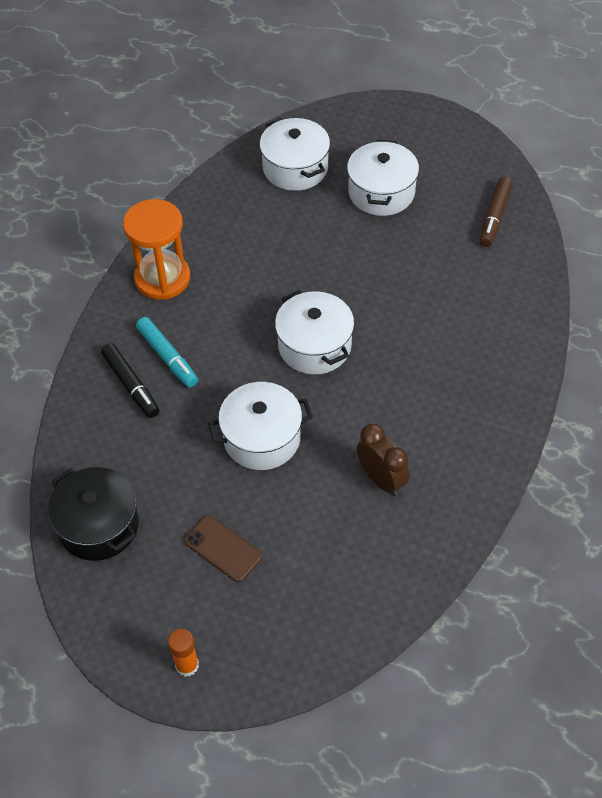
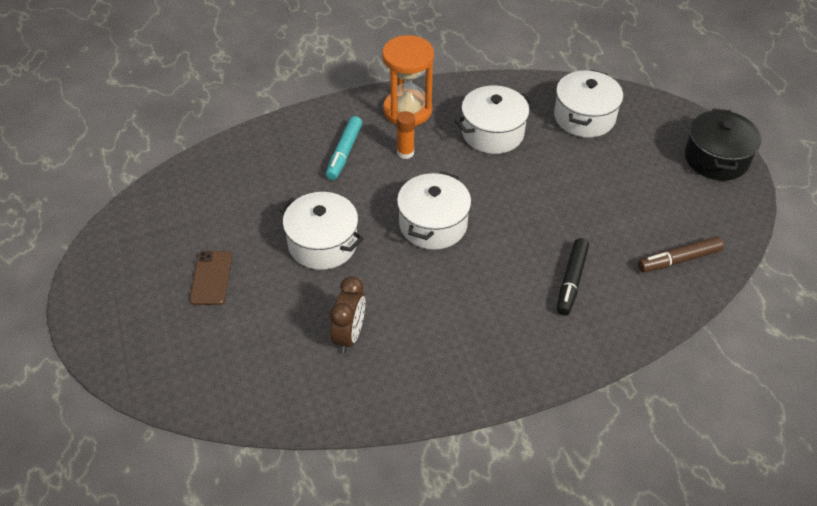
camera: 50 degrees right, 5 degrees down
(98, 525) = (177, 202): black pot -> black pot (716, 158)
(131, 385) = (303, 149): black marker -> black marker (571, 281)
(187, 665) = (102, 315): orange glue stick -> orange glue stick (405, 153)
(381, 192) = (620, 177): white pot -> white pot (492, 133)

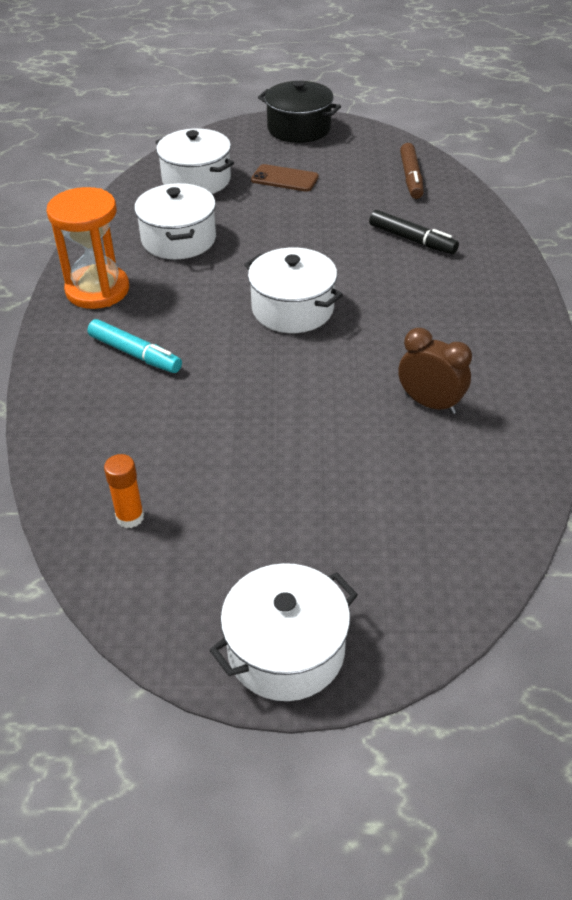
camera: 70 degrees left, 5 degrees down
(211, 278) = (289, 514): brown phone -> brown phone (284, 179)
(323, 243) = (279, 400): white pot -> white pot (286, 650)
(405, 153) = (168, 306): orange glue stick -> orange glue stick (130, 517)

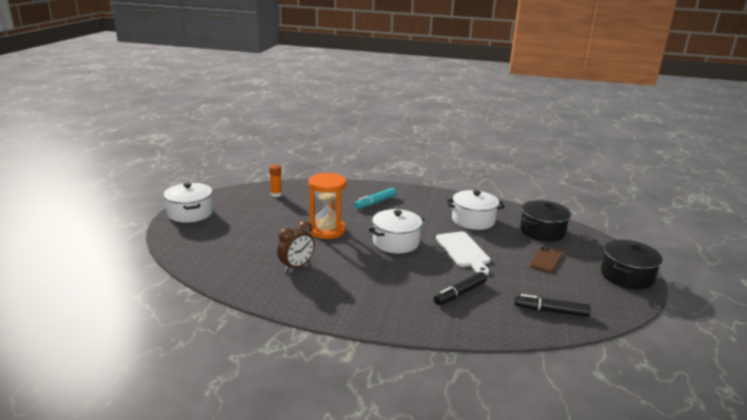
camera: 100 degrees right, 20 degrees down
(97, 290) = (430, 198): orange hourglass -> orange hourglass (327, 230)
(196, 180) = (542, 231): white pot -> black pot
(292, 243) = (463, 251): none -> white cutting board
(411, 178) = (550, 311): brown marker -> black marker

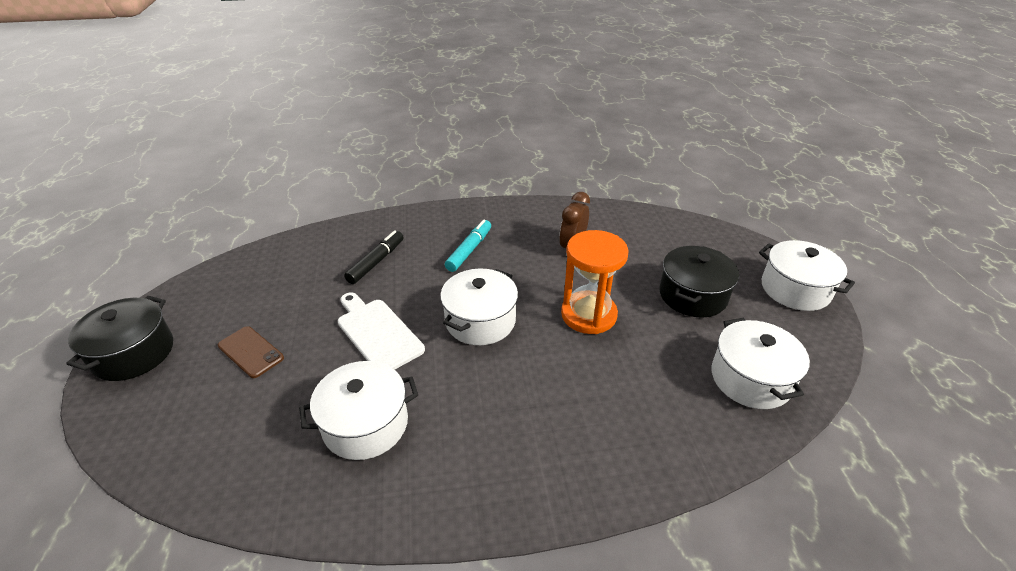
camera: 160 degrees right, 15 degrees up
(276, 194) = (750, 379): orange glue stick -> white pot
(375, 202) = (567, 419): turquoise marker -> turquoise marker (469, 250)
(542, 231) = (231, 433): black pot -> black pot (693, 295)
(545, 260) = (250, 352): brown phone -> brown phone turned 60 degrees counterclockwise
(550, 311) = (273, 267): black marker -> none

